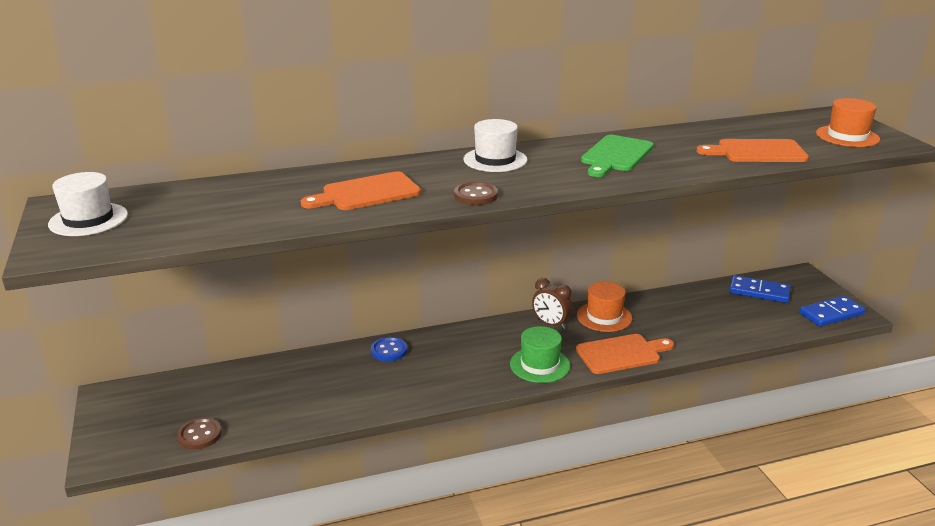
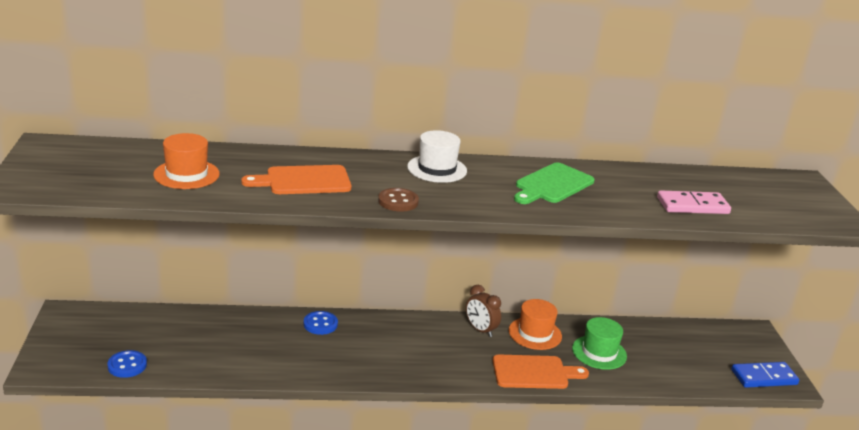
camera: 10 degrees right, 0 degrees up
(88, 219) = (61, 163): white hat -> none
(199, 435) = (127, 365): brown button -> blue button
(539, 365) = (451, 367): green hat -> green hat (599, 352)
(757, 152) = (692, 206): orange cutting board -> pink domino
(759, 292) = (701, 340): blue domino -> none
(847, 136) = (796, 206): orange hat -> orange hat (186, 174)

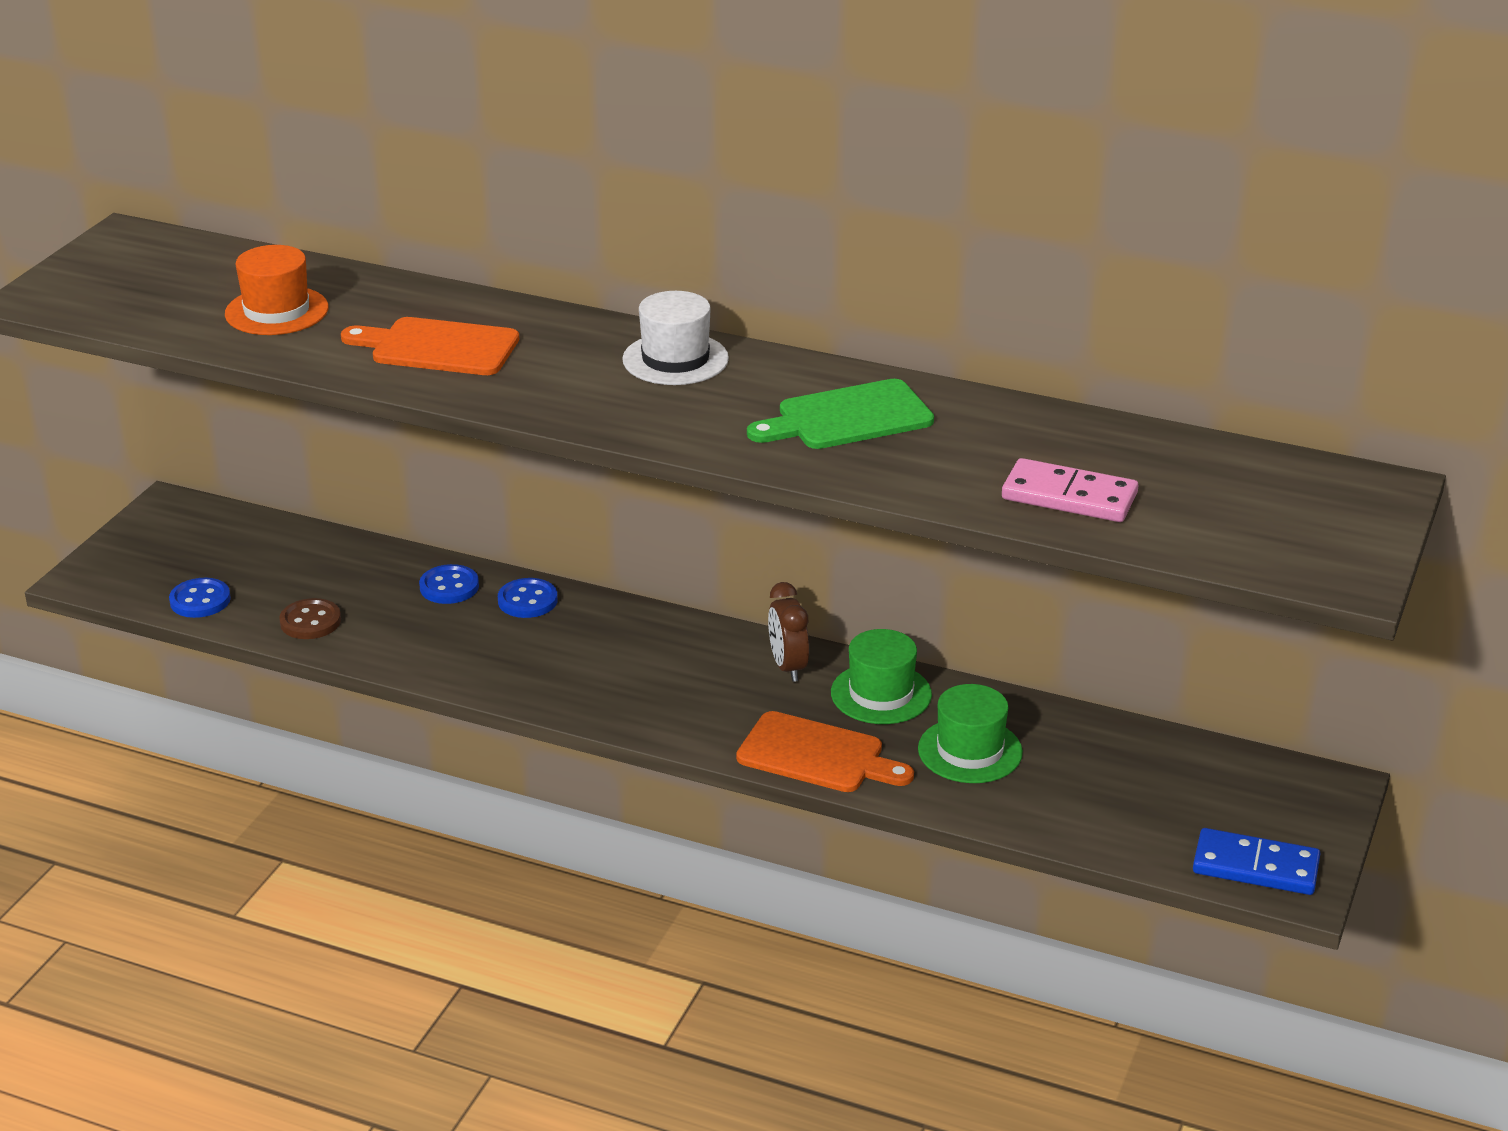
camera: 30 degrees right, 5 degrees up
(271, 326) = (449, 587): none -> blue button
(398, 201) = (550, 404): brown button -> brown button (310, 621)
(535, 333) = (881, 694): orange hat -> green hat

